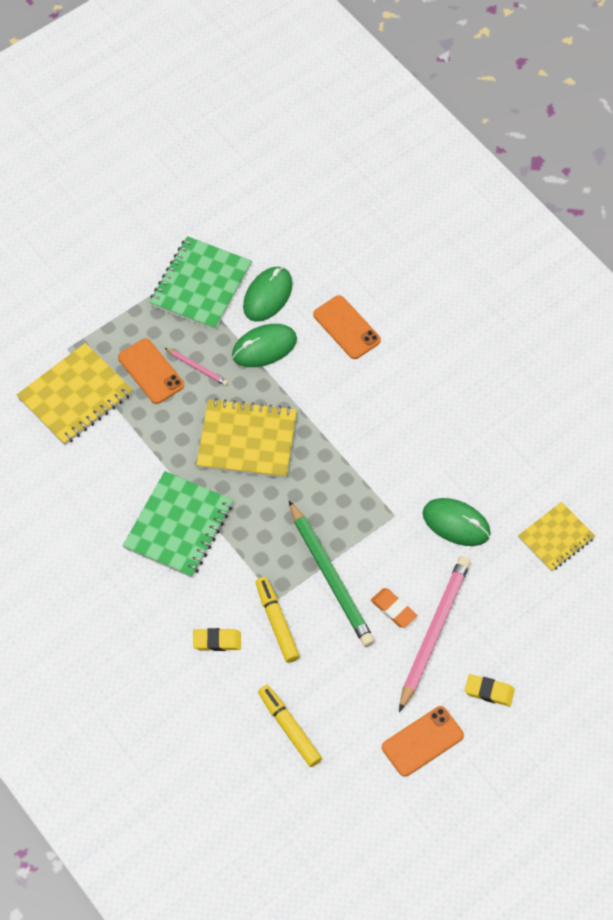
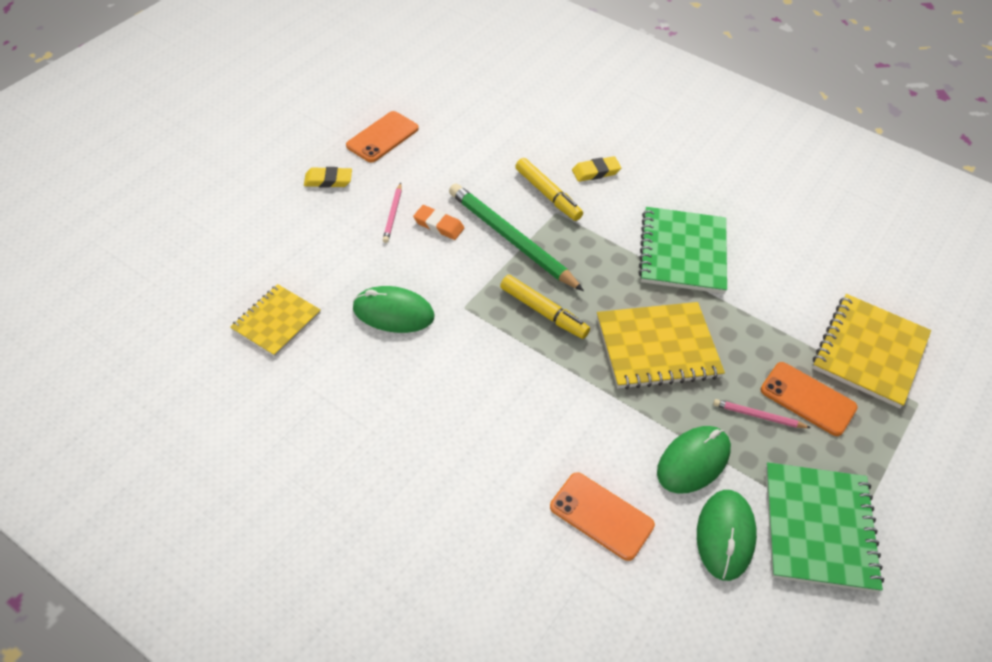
camera: 160 degrees right, 10 degrees down
(289, 728) = (503, 126): yellow marker -> yellow marker (543, 312)
(434, 632) = (393, 214): pink pencil -> pink pencil, size x0.45

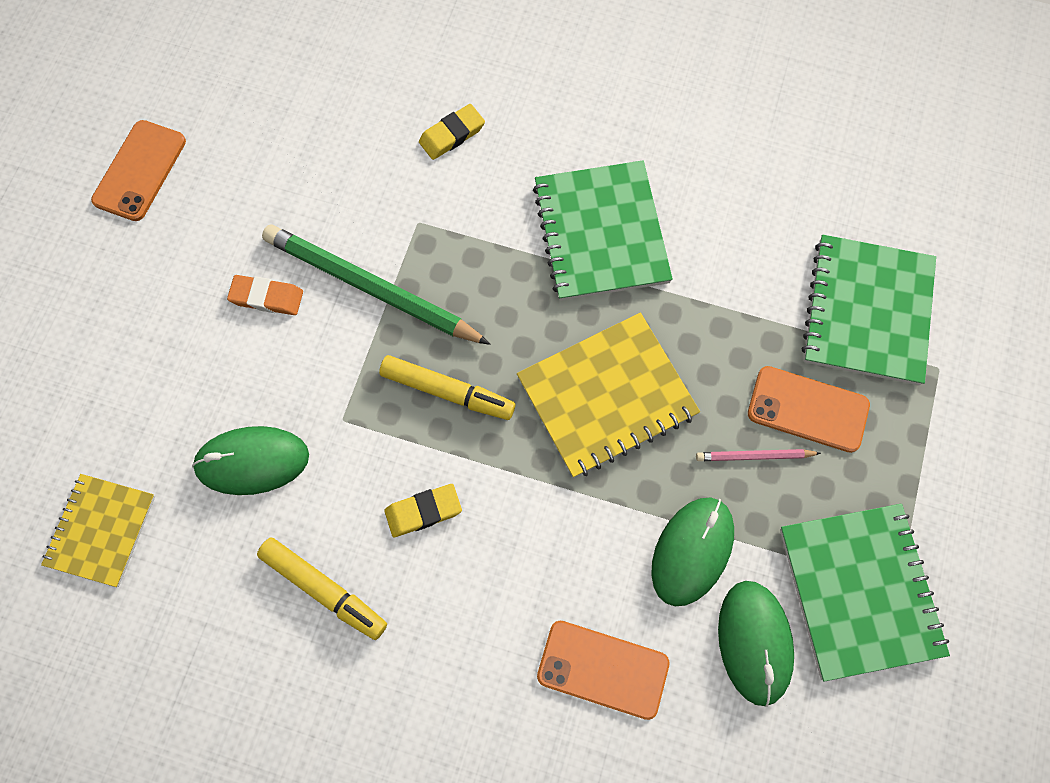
camera: 15 degrees left, 20 degrees up
(328, 180) = (89, 272): yellow eraser -> yellow eraser (423, 511)
(393, 214) = (199, 301): pink pencil -> none
(547, 195) = (398, 196): yellow marker -> yellow marker (324, 589)
(869, 352) = (866, 311): yellow notebook -> green notebook

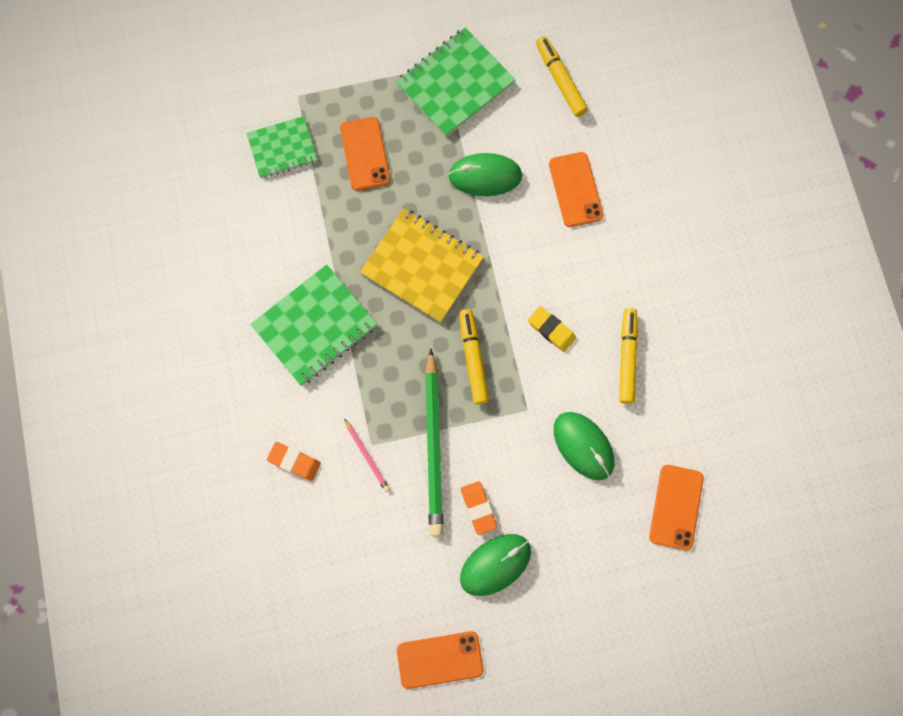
camera: 120 degrees left, 5 degrees up
(101, 530) = (676, 507): yellow notebook -> orange phone
(452, 135) = (294, 462): yellow eraser -> orange eraser
(754, 456) = (410, 169): pink pencil -> pink pencil (367, 456)
(754, 642) = (514, 123): green mouse -> green mouse (495, 564)
(792, 757) = (560, 80): none -> yellow marker
(866, 311) = (282, 149): green notebook -> green notebook, size x0.64

